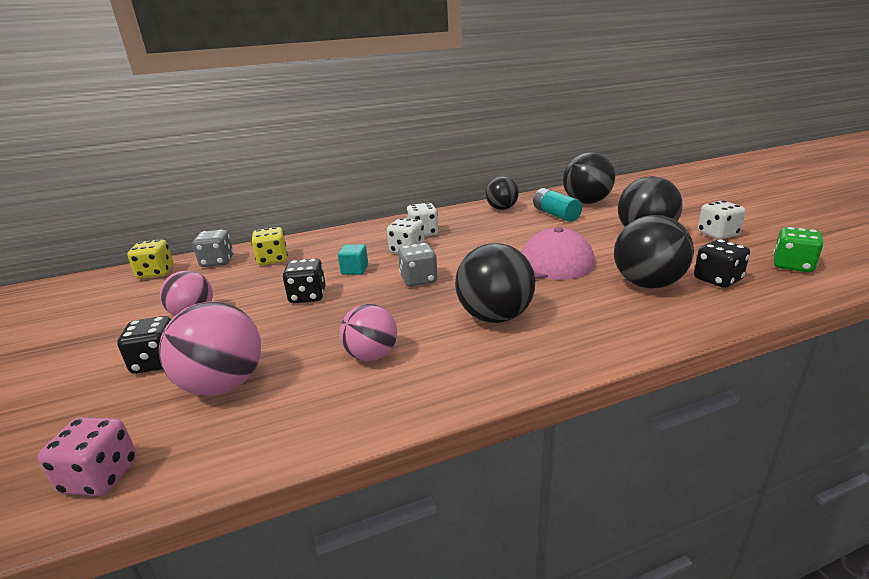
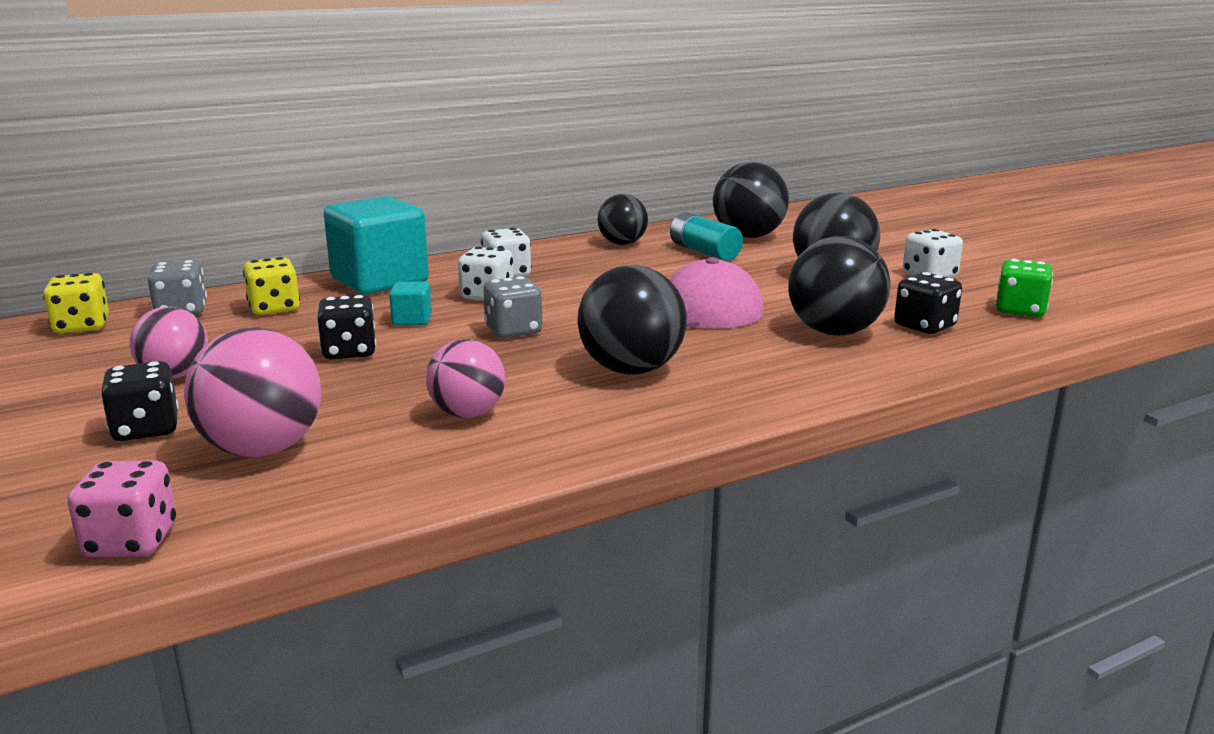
camera: 10 degrees left, 5 degrees down
(343, 238) = (379, 281): none -> turquoise cube

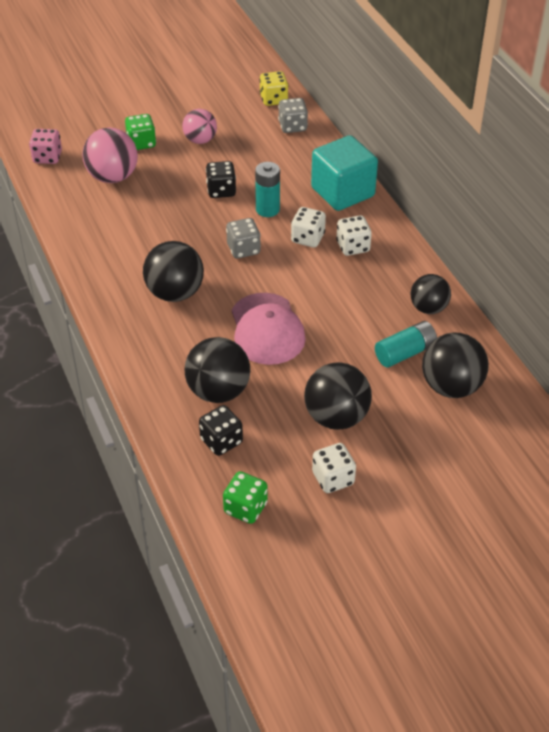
camera: 95 degrees right, 25 degrees up
(146, 429) = (141, 143): black dice -> green dice
(274, 308) = (294, 157): yellow dice -> none
(412, 320) = (267, 209): turquoise cube -> turquoise battery
(467, 414) = (133, 234): pink ball -> none

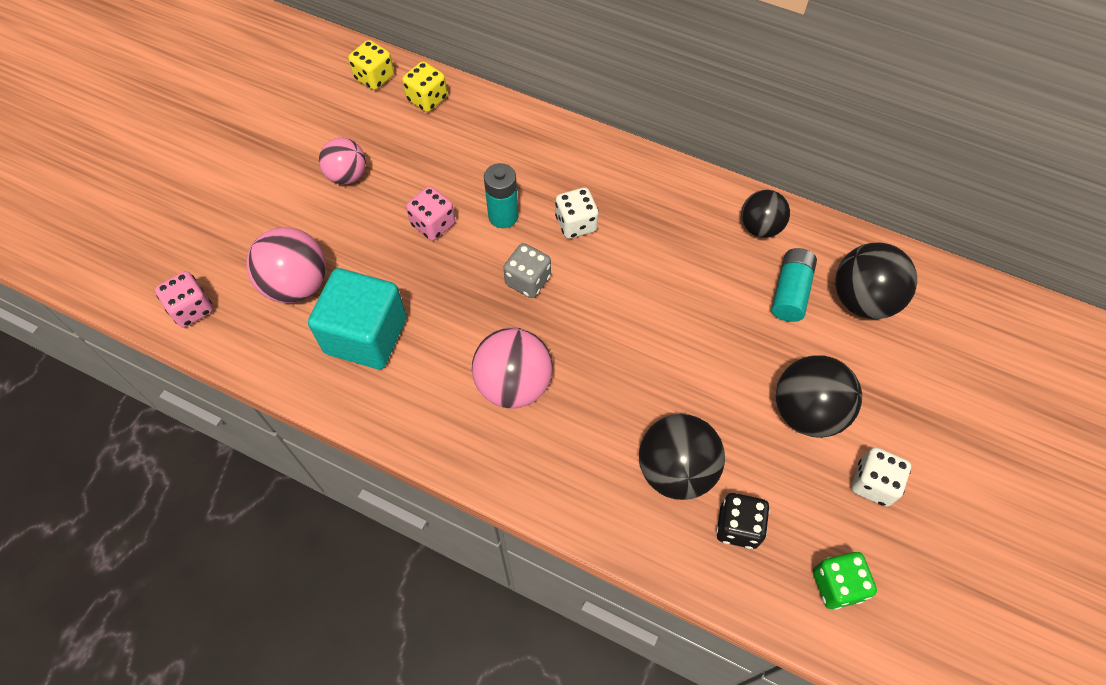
camera: 40 degrees left, 15 degrees up
(141, 143) = (285, 220): green dice -> none
(175, 293) = (514, 384): black ball -> pink ball
(221, 191) = (433, 224): black dice -> pink dice
(267, 329) = (646, 360): pink cap -> none
(292, 126) = (427, 99): grey dice -> yellow dice
(342, 192) = (554, 147): turquoise cube -> turquoise cube (366, 335)
(353, 247) = (627, 204): white dice -> none

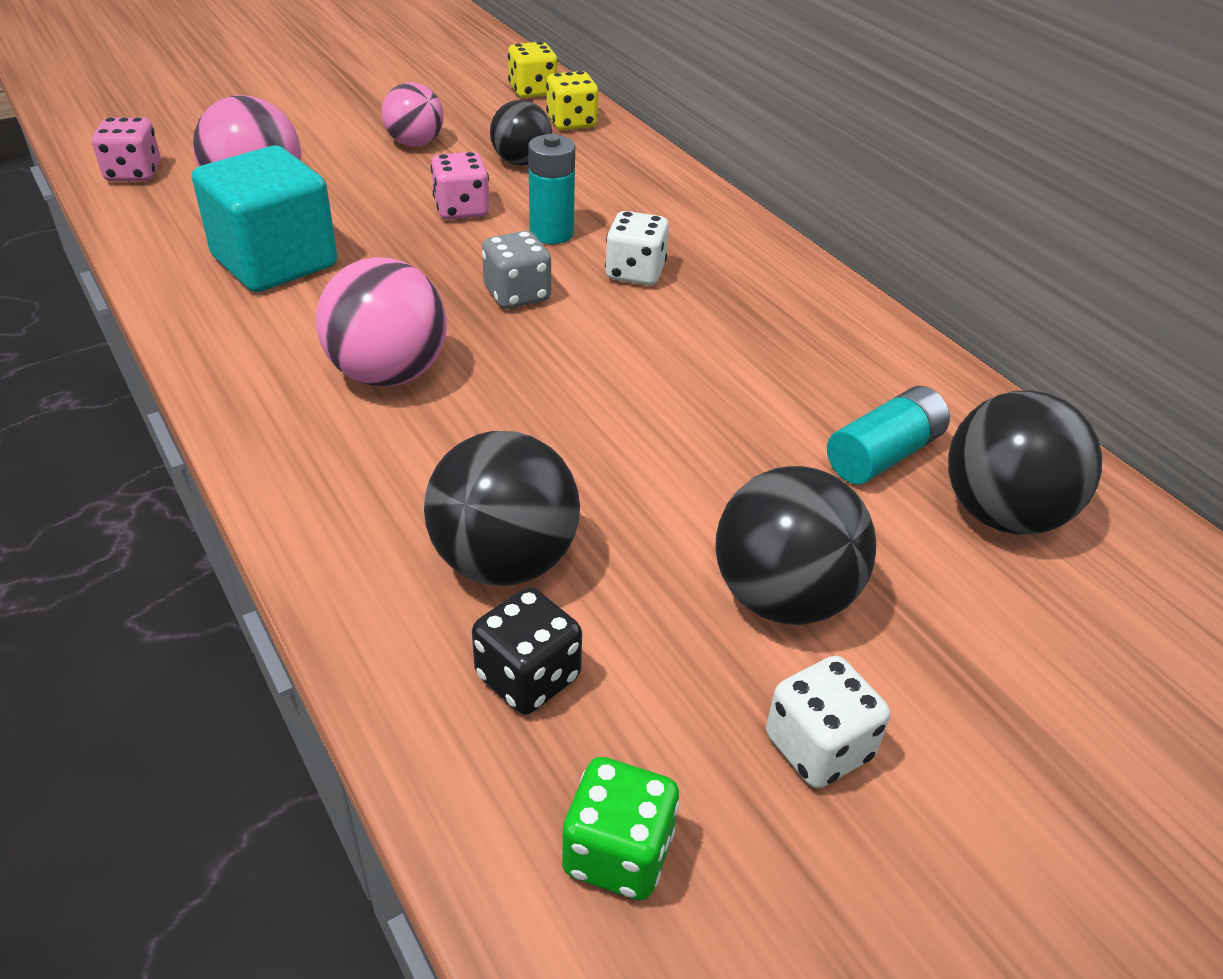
camera: 30 degrees right, 20 degrees down
(760, 227) = (897, 373): black ball -> black ball (521, 162)

